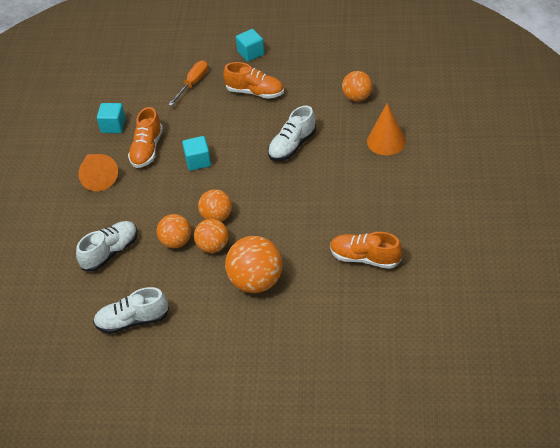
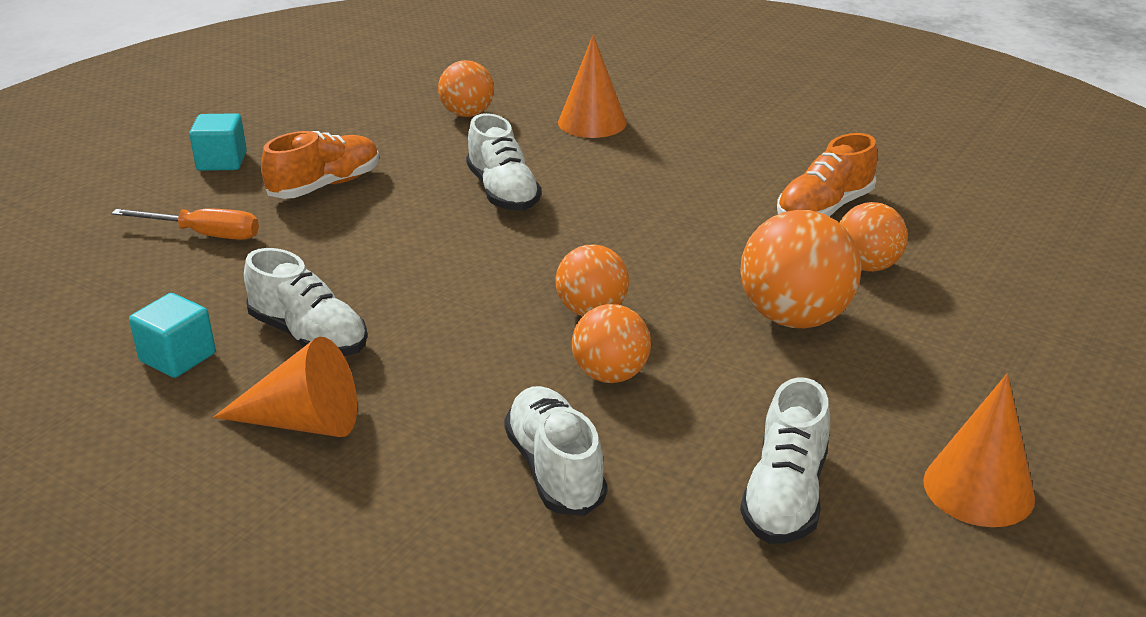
camera: 65 degrees left, 15 degrees down
(147, 149) = (309, 336): orange shoe -> white shoe
(170, 378) = (978, 489): none -> orange cone
(193, 83) = (205, 235): orange screwdriver -> orange screwdriver turned 135 degrees clockwise
(198, 161) = (421, 289): turquoise cube -> none
(213, 246) = (664, 337): orange ball -> orange ball (867, 266)

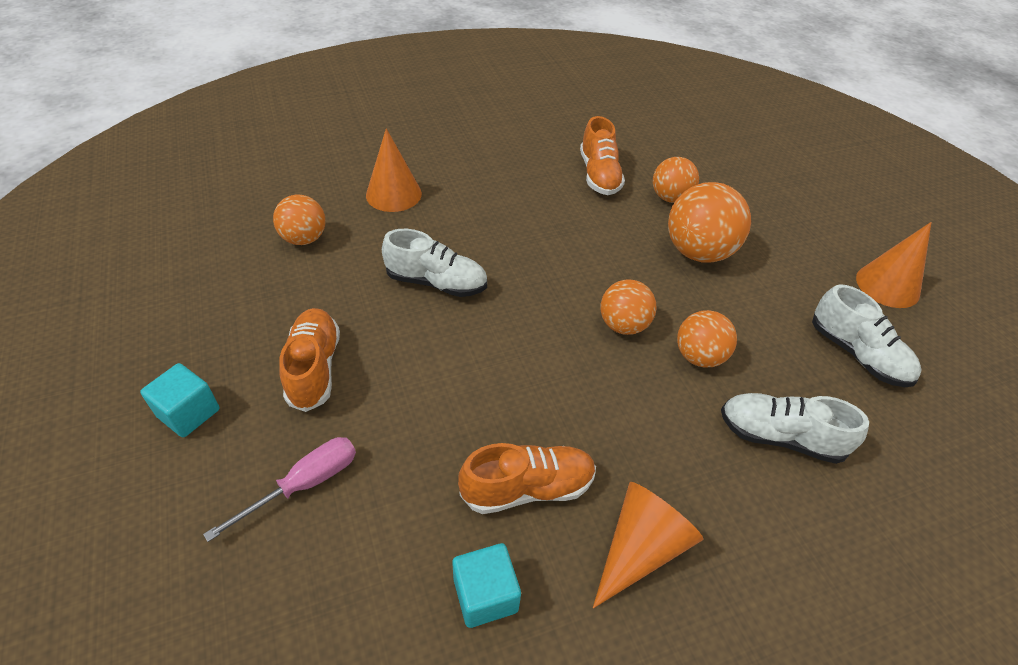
camera: 55 degrees left, 15 degrees up
(205, 235) = (304, 484): orange screwdriver -> pink screwdriver
(309, 336) = (528, 488): white shoe -> orange shoe

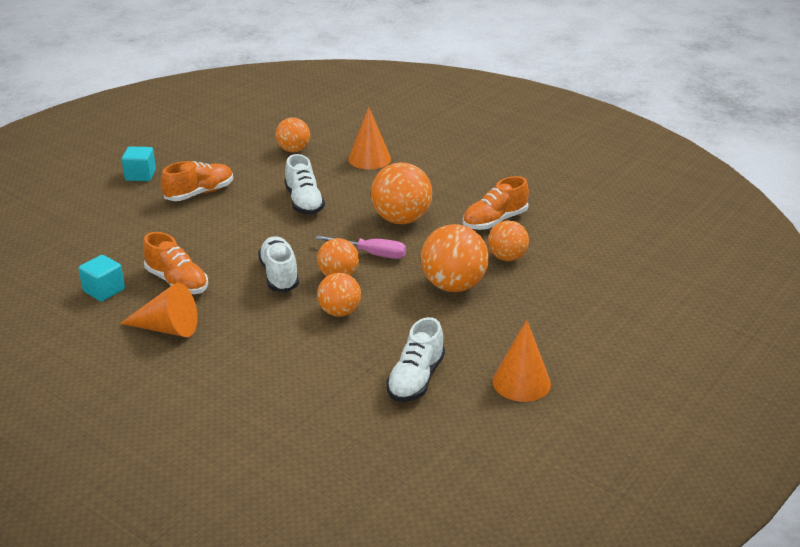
camera: 60 degrees right, 15 degrees down
(304, 484) = (126, 220): pink screwdriver -> pink screwdriver (372, 254)
(543, 229) = (401, 219): none -> orange ball
(780, 437) = (296, 360): white shoe -> white shoe (279, 275)

